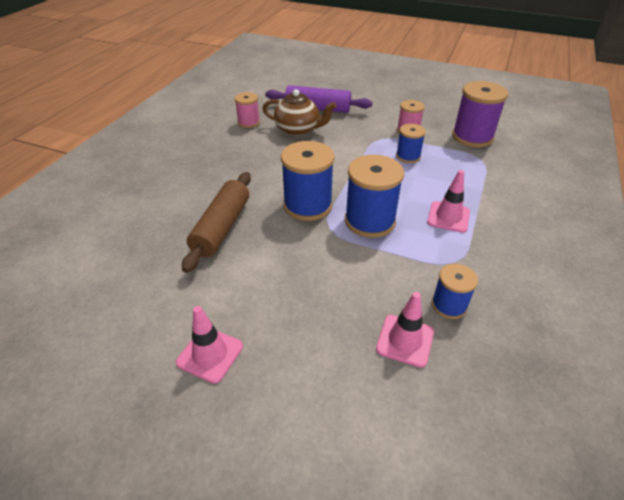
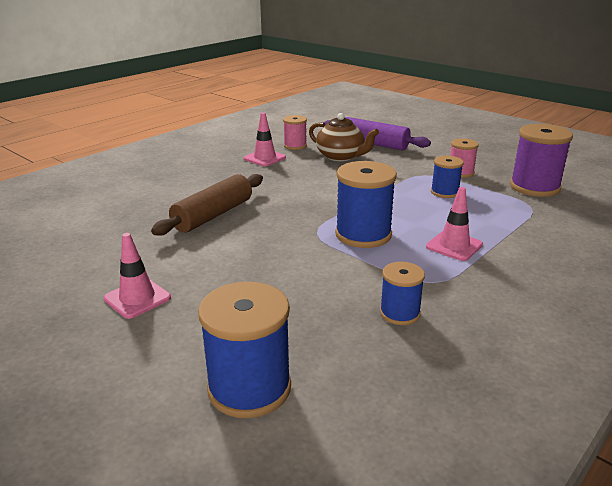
camera: 20 degrees right, 15 degrees down
(307, 205) = (307, 213): blue spool -> blue spool (249, 388)
(405, 340) = (330, 329): pink traffic cone -> pink traffic cone (264, 158)

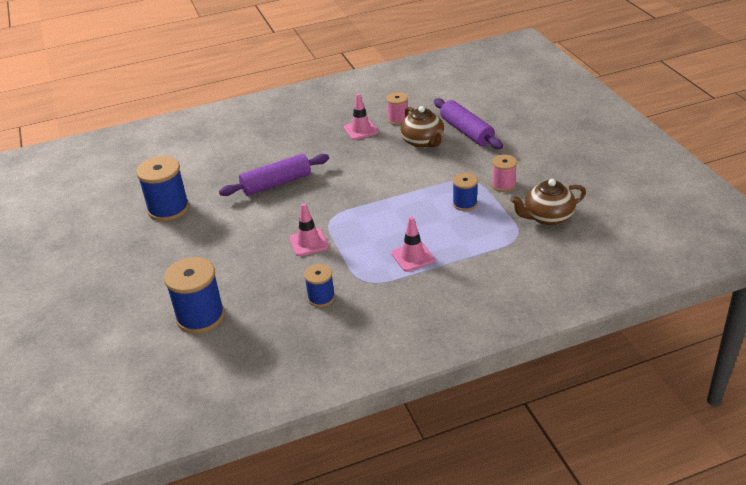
camera: 30 degrees right, 10 degrees up
(137, 298) = (185, 241): pink traffic cone -> pink traffic cone (309, 243)
(213, 215) = (276, 183): brown rolling pin -> purple rolling pin
(363, 234) = (360, 229): blue spool -> blue spool (168, 209)
(534, 187) = (547, 217): purple spool -> brown teapot

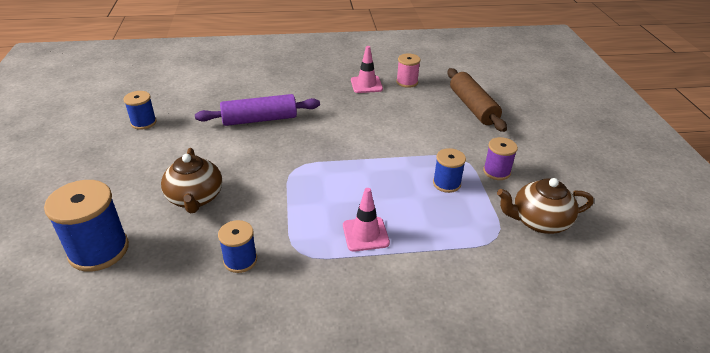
camera: 10 degrees right, 0 degrees up
(168, 209) = (143, 122): blue spool -> blue spool, size x0.58
(309, 243) = (260, 190): pink traffic cone -> none
(423, 142) = (424, 108): brown teapot -> brown teapot (195, 198)
(466, 132) = (472, 107): purple rolling pin -> brown rolling pin
(503, 185) = (496, 172): pink spool -> purple spool

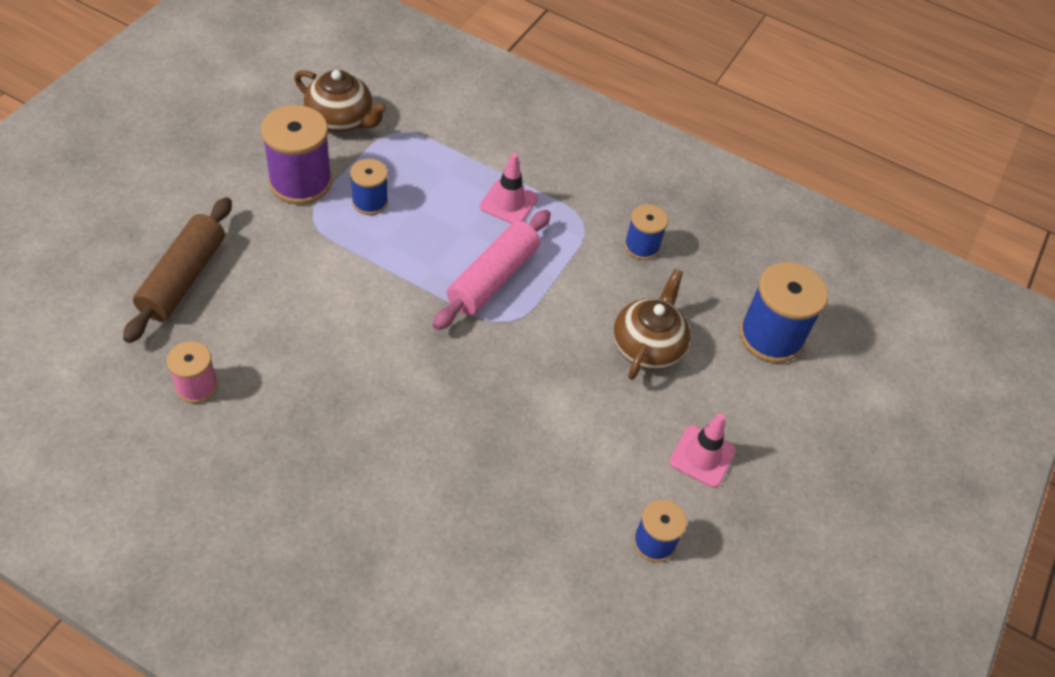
camera: 150 degrees left, 15 degrees up
(259, 119) = (486, 440): purple rolling pin -> none
(327, 184) = (492, 278): none -> pink rolling pin
(366, 85) = (262, 420): pink traffic cone -> pink traffic cone (702, 456)
(496, 172) = (300, 182): purple spool -> purple spool, size x1.74

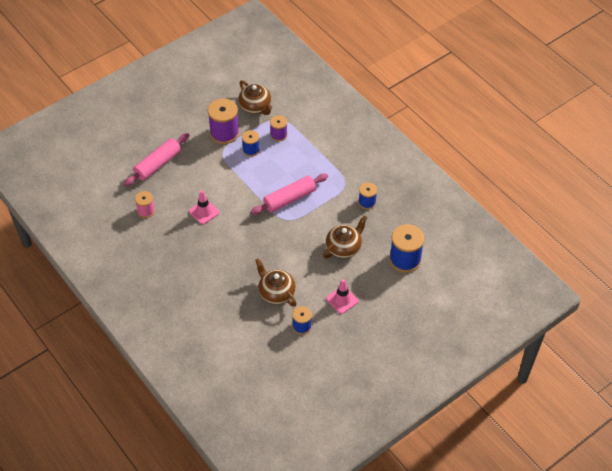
camera: 30 degrees right, 0 degrees up
(183, 278) = (158, 164): brown rolling pin -> pink rolling pin
(411, 161) = (279, 135): none -> purple spool
(508, 202) = (314, 166): pink traffic cone -> pink traffic cone (204, 212)
(564, 484) = (276, 293): none -> brown teapot

